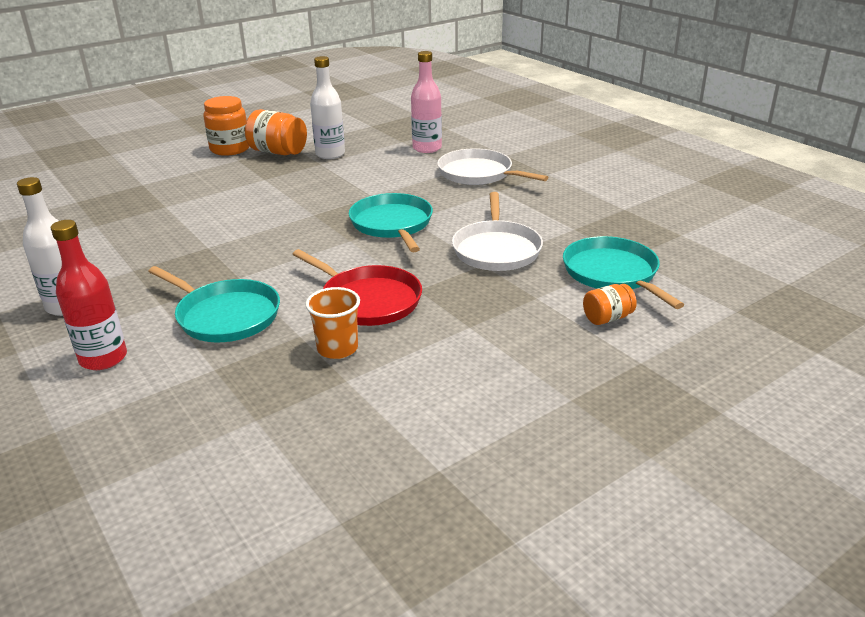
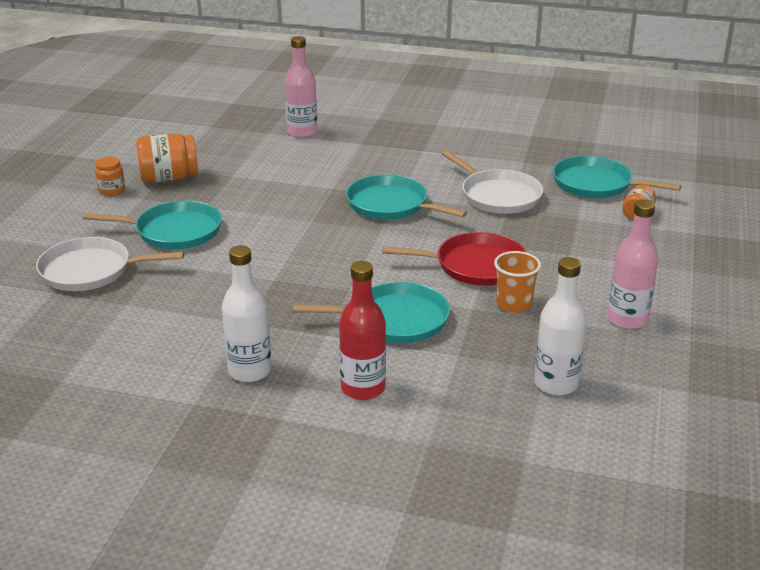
camera: 40 degrees left, 0 degrees up
(213, 188) = (174, 231): none -> turquoise pan
(230, 149) = (112, 190): orange jar -> orange jar, size x0.57
(330, 154) = (224, 164): white bottle -> white bottle (556, 384)
(412, 414) = (627, 319): none -> pink bottle
(478, 174) = (384, 141): white pan -> white pan (91, 271)

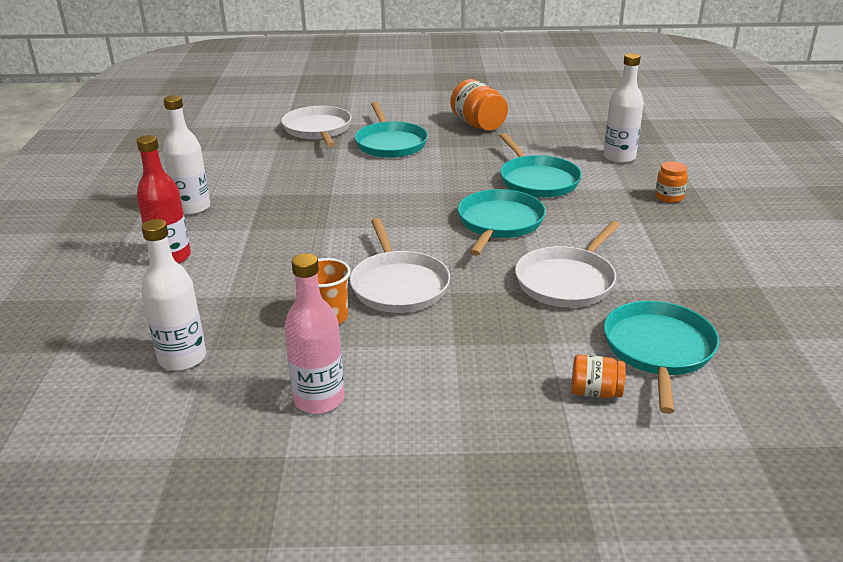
camera: 75 degrees right, 0 degrees up
(112, 190) = (442, 111): orange jar -> orange jar (669, 197)
(302, 132) = (619, 157): pink bottle -> white bottle
(394, 320) = (281, 256): turquoise pan -> turquoise pan (537, 180)
(475, 265) = (398, 285): red pan -> white pan

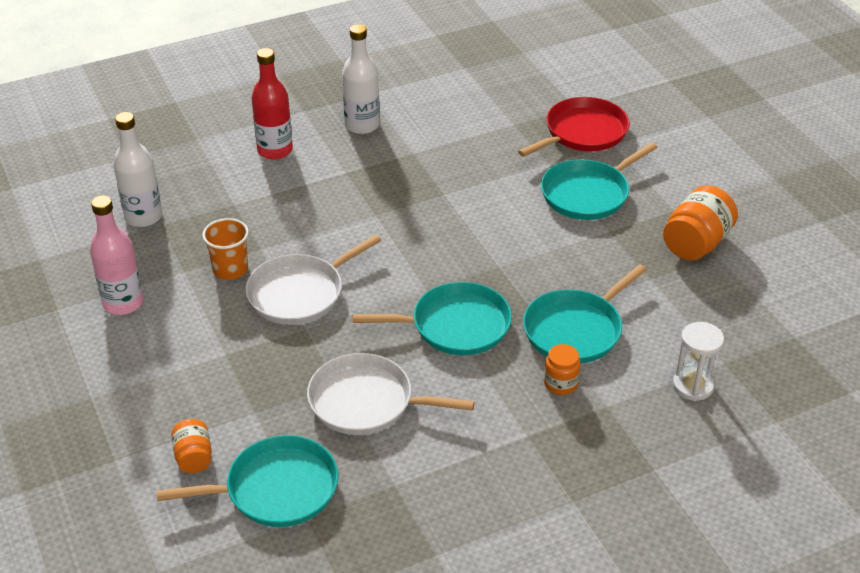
camera: 65 degrees right, 10 degrees up
(318, 130) = (582, 132): white pan -> red pan
(619, 157) = (693, 386): white bottle -> white hourglass
(669, 197) = (608, 450): orange jar -> orange jar (560, 383)

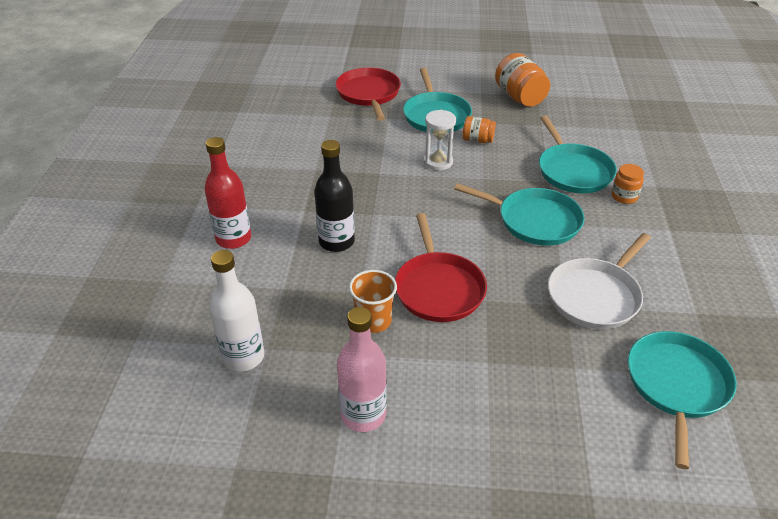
camera: 60 degrees left, 0 degrees up
(194, 457) = (615, 429): orange jar -> orange jar (477, 140)
(300, 293) = (438, 288): white pan -> red pan
(317, 208) = (336, 242): none -> black bottle
(362, 125) = (253, 181): white bottle -> none
(455, 325) = (534, 220): turquoise pan -> turquoise pan turned 90 degrees clockwise
(693, 386) = (653, 148): white hourglass -> white hourglass (438, 162)

